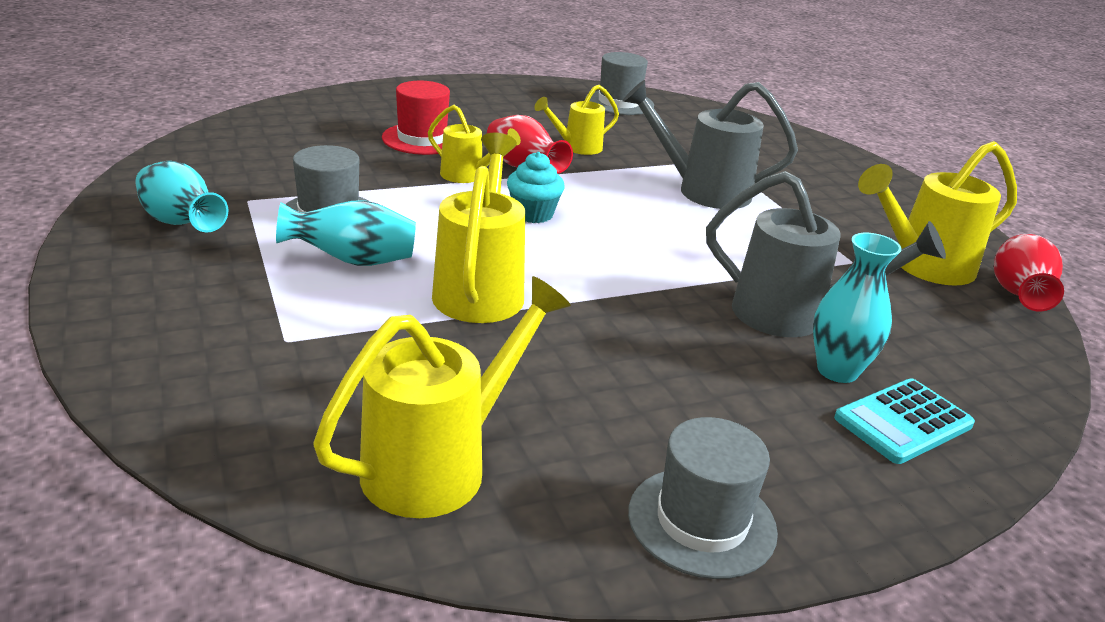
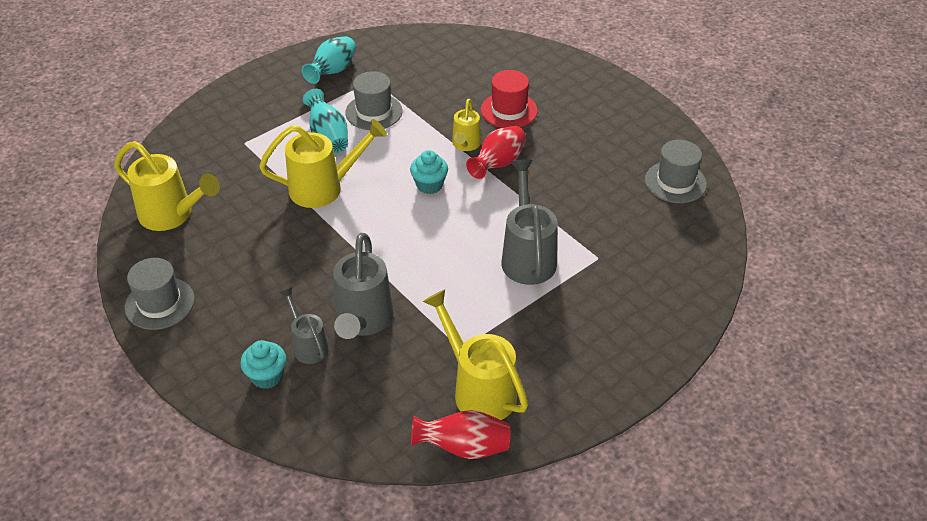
camera: 75 degrees right, 15 degrees up
(577, 147) = (556, 180): yellow watering can -> none
(837, 371) = (308, 345): turquoise vase -> grey watering can
(903, 422) = (267, 376): turquoise calculator -> turquoise cupcake

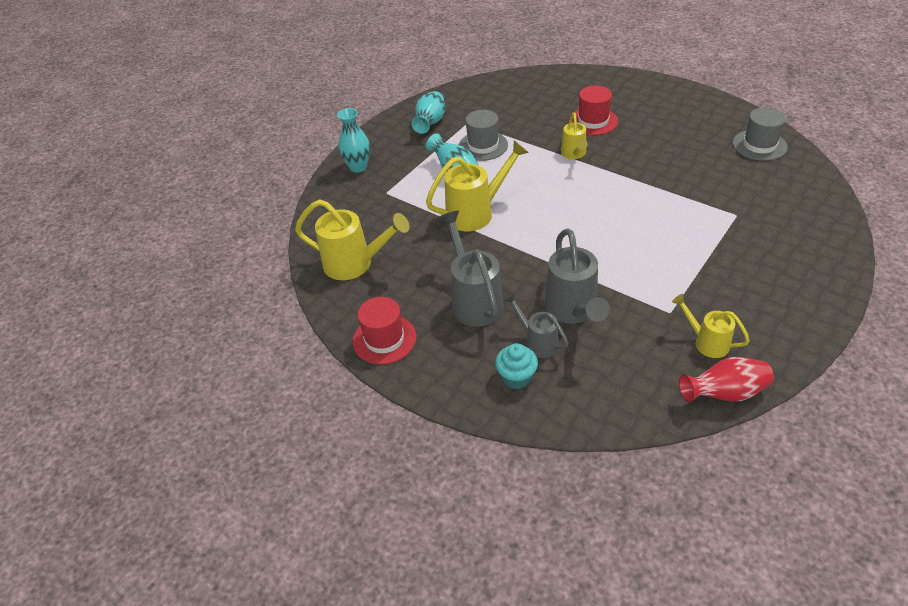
camera: 10 degrees left, 0 degrees up
(160, 303) = (384, 339): grey hat -> red hat
(230, 106) = (358, 167): none -> turquoise vase
(429, 185) = (563, 191): turquoise cupcake -> none
(479, 389) = (707, 342): yellow watering can -> yellow watering can, size x0.59
(498, 164) = (609, 163): red vase -> none
(527, 256) = (679, 227): grey watering can -> grey watering can (474, 300)

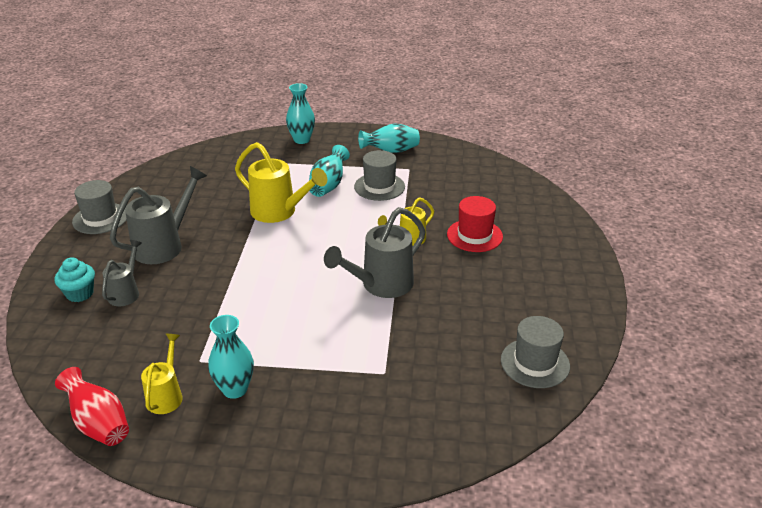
camera: 55 degrees right, 10 degrees down
(355, 264) = (180, 178): yellow watering can -> none
(384, 339) = (100, 218): red hat -> grey hat
(573, 310) = (175, 301): grey watering can -> grey watering can (381, 285)
(718, 299) = (235, 389): none -> turquoise vase

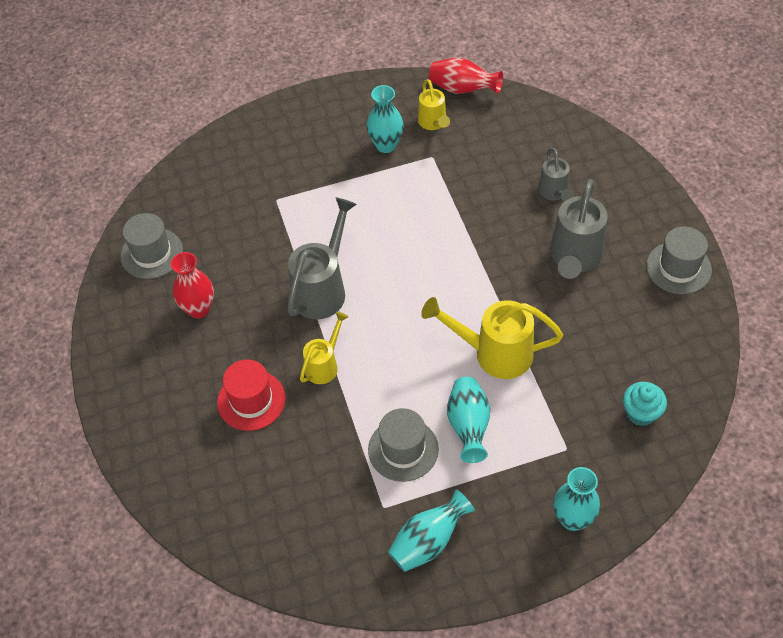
camera: 160 degrees right, 20 degrees up
(80, 293) = (594, 177): turquoise cupcake -> turquoise cupcake (641, 413)
(499, 303) = (198, 309): none -> red vase

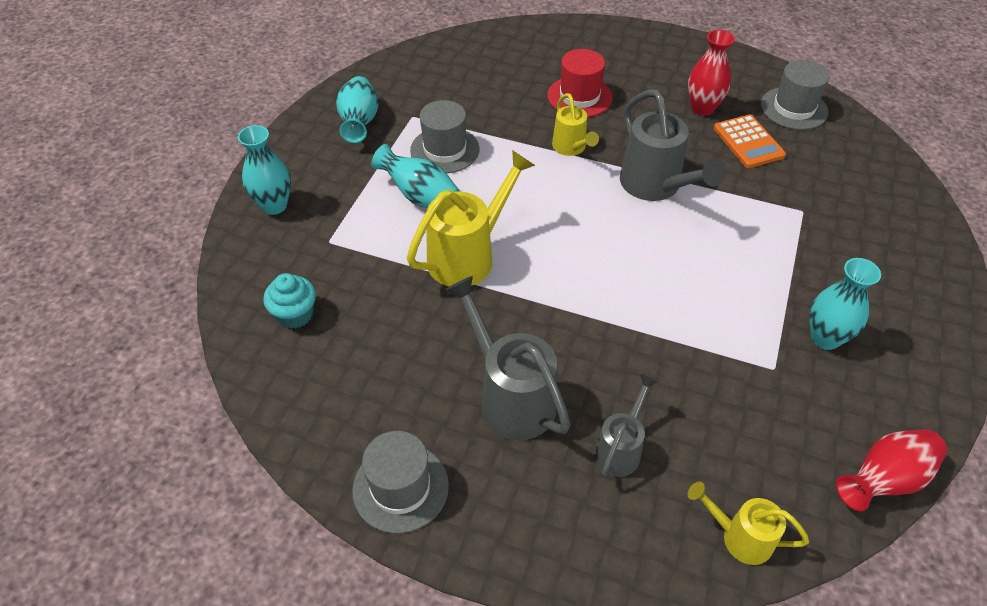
camera: 125 degrees right, 5 degrees down
(221, 261) = (748, 142): none -> orange calculator
(433, 123) = (835, 406): yellow watering can -> yellow watering can (740, 537)
(554, 192) = (620, 449): grey watering can -> grey watering can turned 90 degrees clockwise

